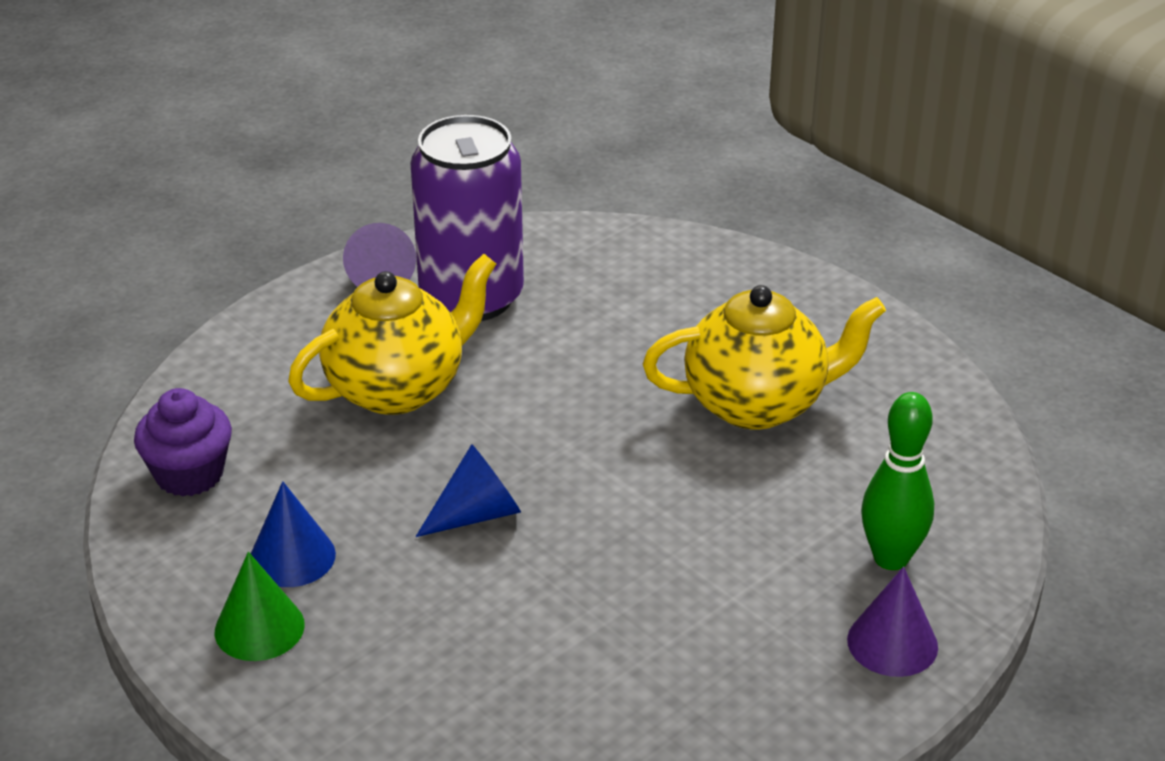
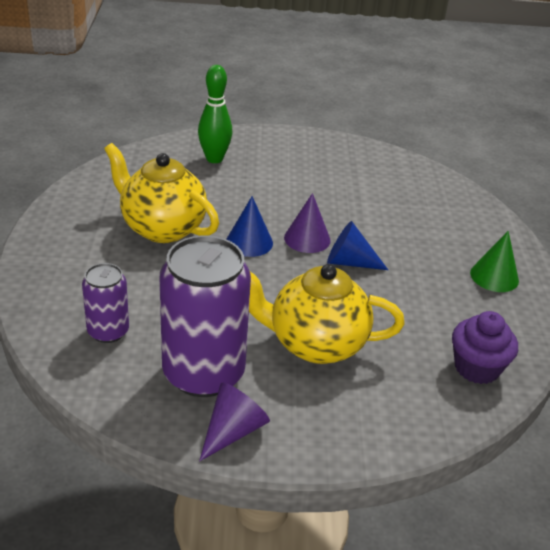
camera: 140 degrees left, 0 degrees up
(292, 557) = (454, 295): blue cone -> blue cone (249, 242)
(614, 275) = (108, 331): none -> purple can
(892, 643) = (257, 143): purple cone -> purple cone (307, 239)

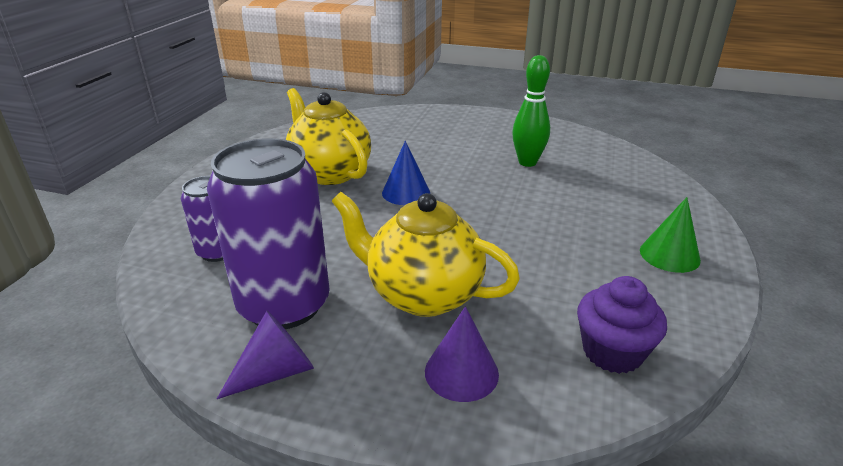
camera: 20 degrees right, 5 degrees down
(214, 159) = (412, 126): green bowling pin -> green bowling pin (527, 162)
(307, 239) = (467, 196): purple cone -> purple cone (461, 372)
(349, 262) = (502, 221): blue cone -> none

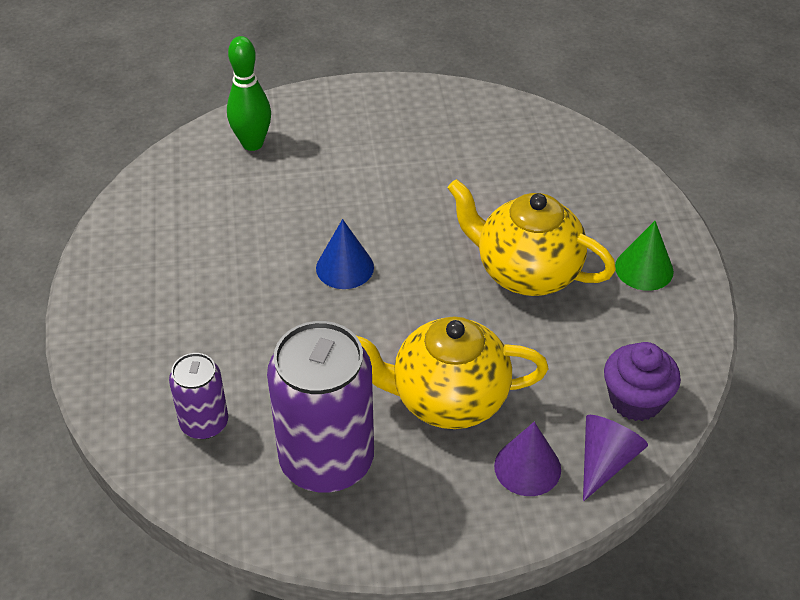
camera: 25 degrees left, 15 degrees up
(276, 372) = (374, 529): purple cone -> purple cone (605, 461)
(329, 173) = (234, 264): yellow teapot -> yellow teapot (526, 272)
(527, 162) = (450, 172): green bowling pin -> green bowling pin (252, 143)

